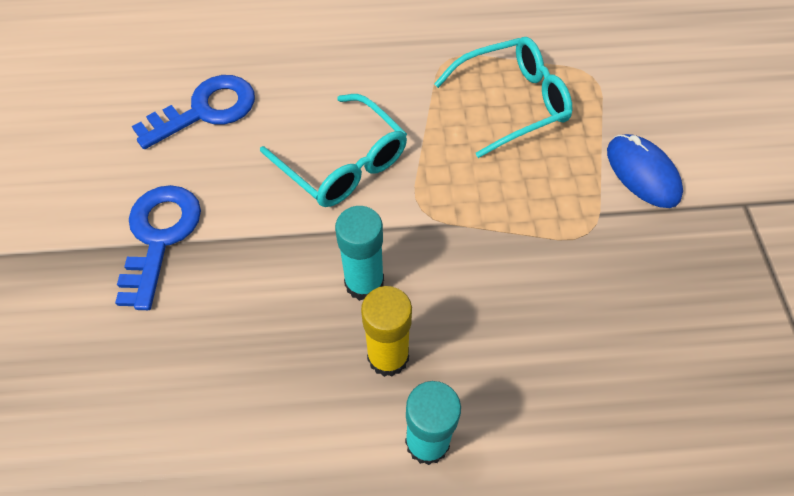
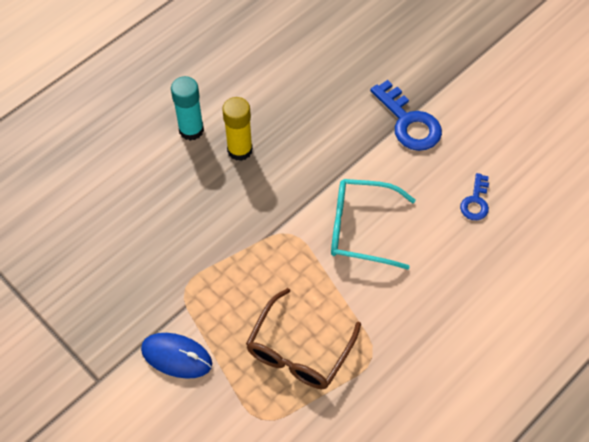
camera: 140 degrees right, 0 degrees up
(206, 110) = (475, 201): blue key -> blue key, size x0.57
(364, 283) = (283, 174): turquoise glue stick -> none
(512, 103) = (299, 350): turquoise glasses -> brown glasses

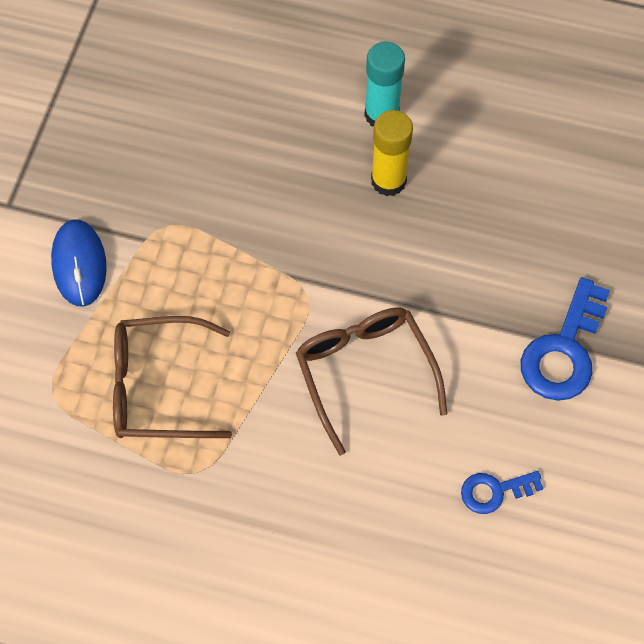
camera: 60 degrees right, 5 degrees up
(361, 228) = (365, 373): turquoise glasses -> brown glasses

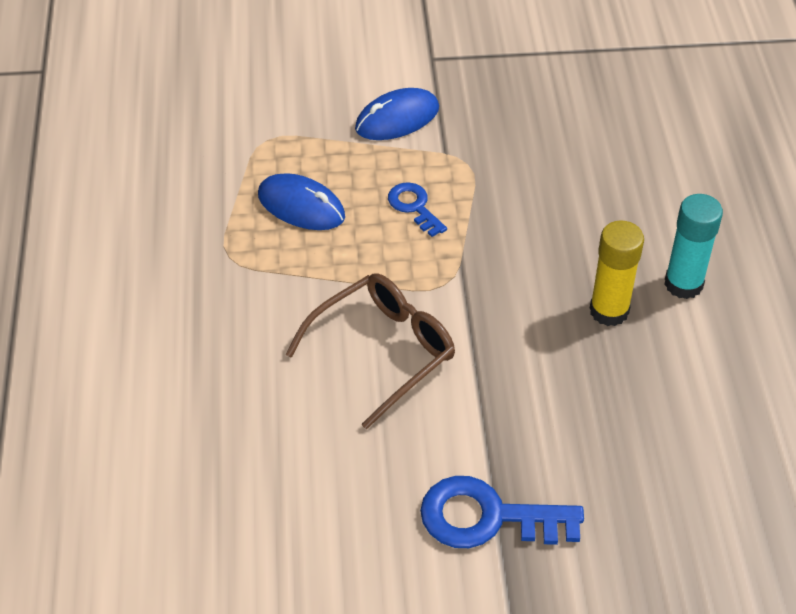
camera: 70 degrees right, 15 degrees down
(158, 387) = (301, 206): brown glasses -> blue mouse
(494, 491) = (297, 495): blue key -> blue key (414, 207)

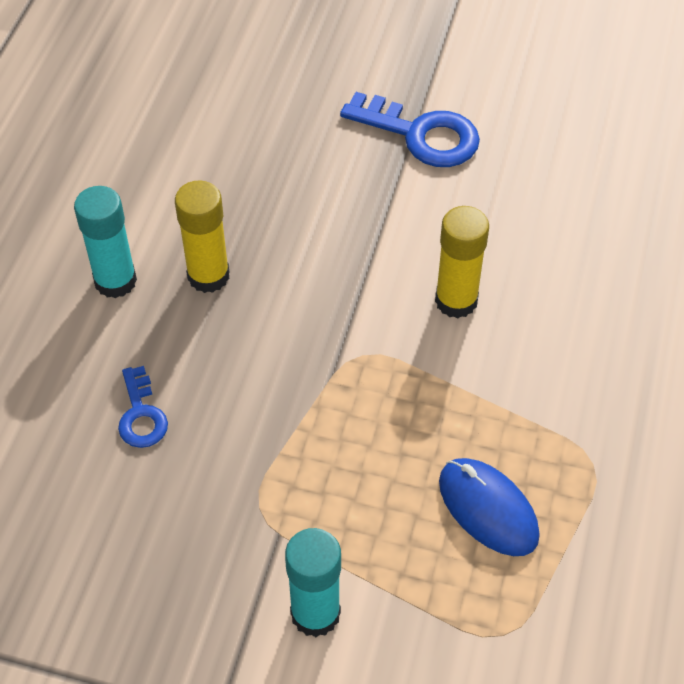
camera: 160 degrees left, 5 degrees up
(383, 352) = (456, 301): brown glasses -> yellow glue stick
(397, 118) = (315, 613): blue mouse -> turquoise glue stick
(414, 207) = (352, 464): blue key -> blue key (141, 415)

